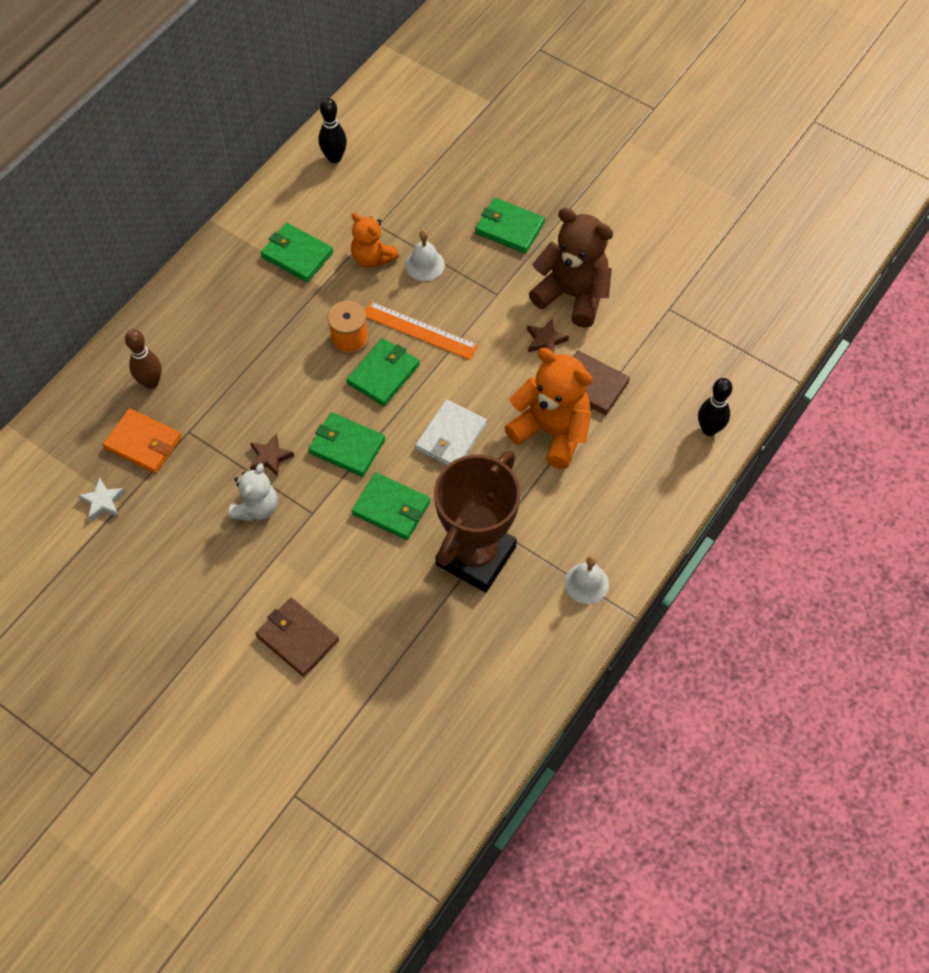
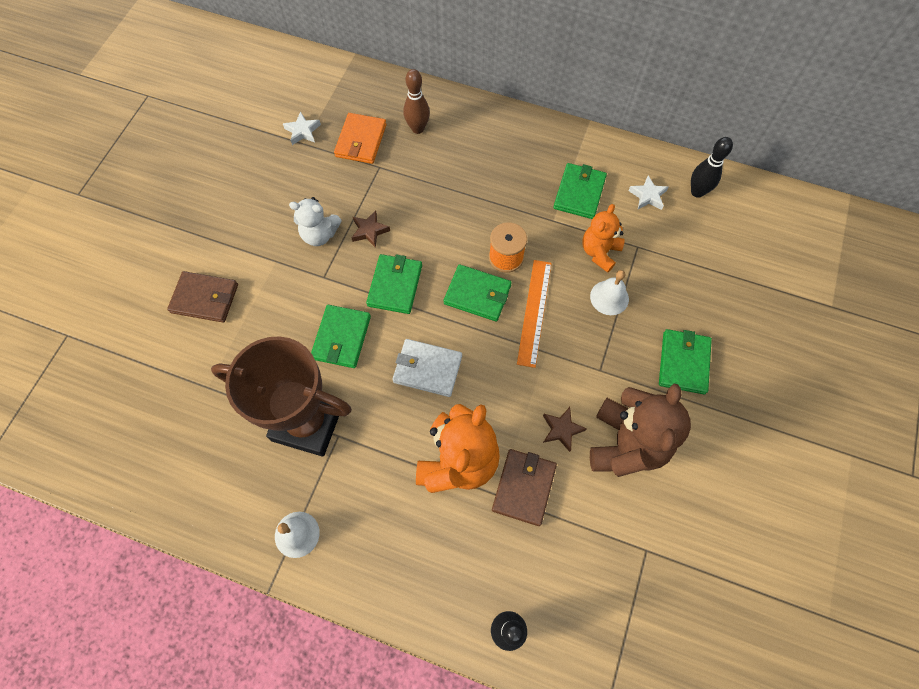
camera: 75 degrees right, 5 degrees up
(297, 638) = (205, 298): brown wallet -> brown wallet turned 75 degrees clockwise
(323, 199) = (647, 196): none -> white star

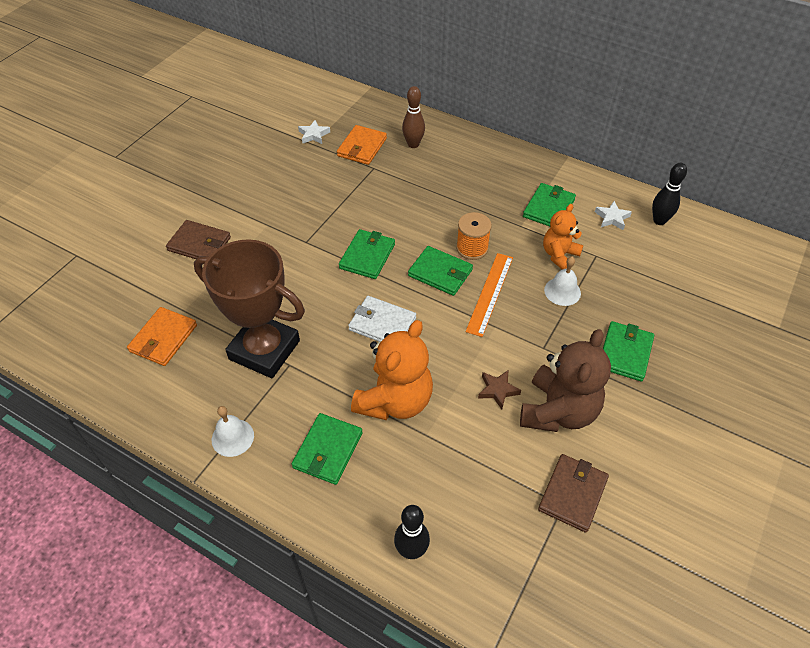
camera: 10 degrees right, 15 degrees down
(193, 426) = (163, 338): none -> orange wallet
(320, 234) = (310, 210): white teddy bear -> none
(341, 338) = (310, 289): green wallet -> green wallet (328, 450)
(369, 231) = (354, 213): brown star -> none
(524, 487) = (452, 432): brown wallet -> brown wallet (572, 494)

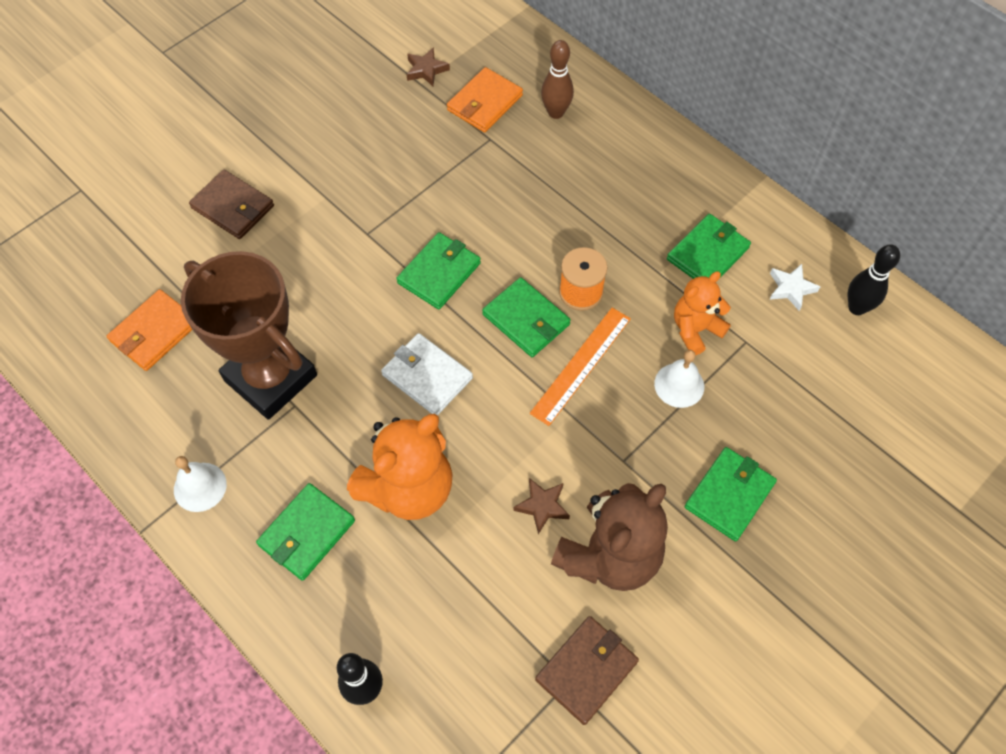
camera: 15 degrees right, 10 degrees up
(313, 135) = (426, 70): white star -> brown star

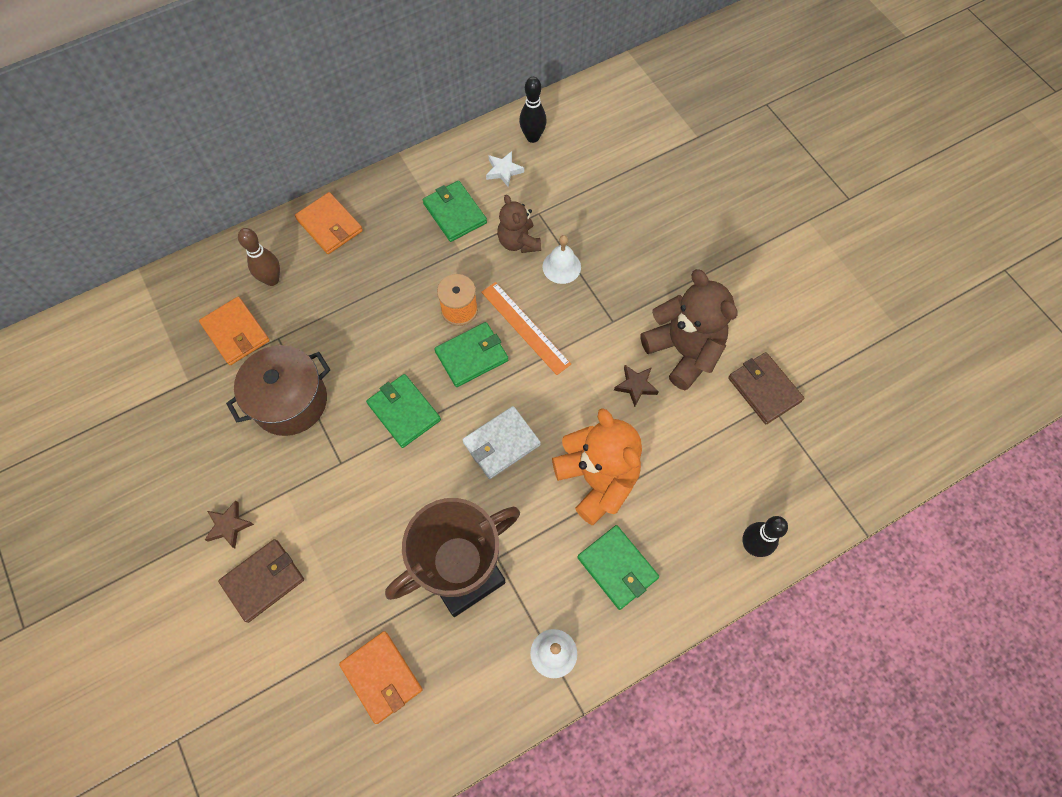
camera: 75 degrees left, 5 degrees up
(422, 171) = (290, 401): none -> brown pot
(426, 70) = (174, 372): brown star -> brown star (229, 526)
(641, 141) = (329, 225): none -> orange wallet
(695, 330) = (518, 242): orange teddy bear -> brown teddy bear
(729, 495) = (656, 262): green wallet -> none

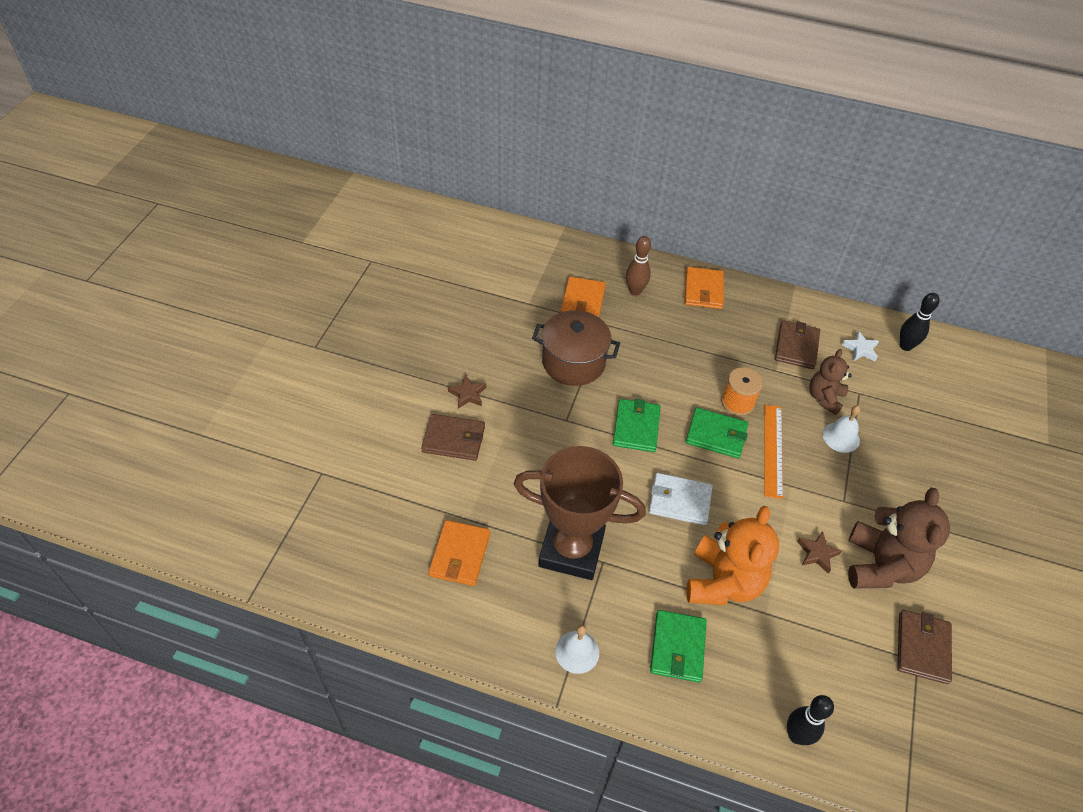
camera: 45 degrees right, 15 degrees down
(455, 213) = (796, 347): green wallet -> brown wallet

